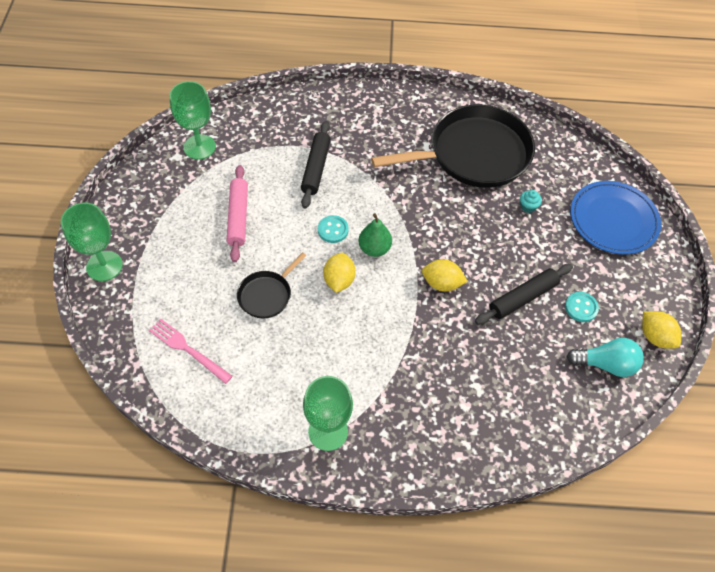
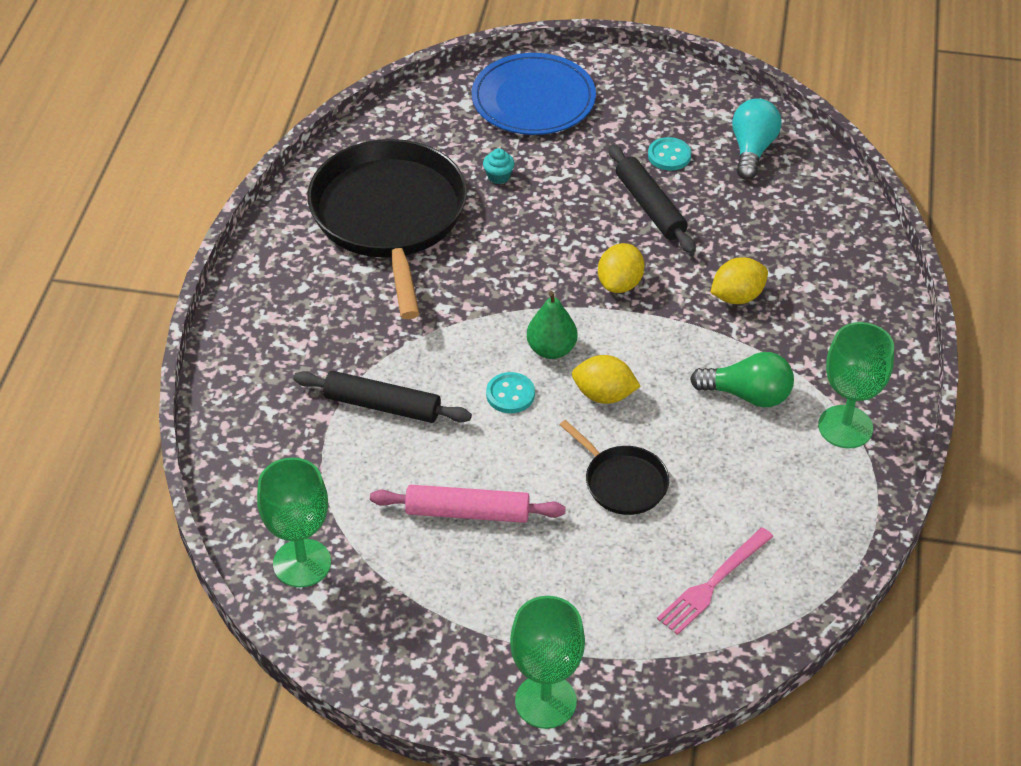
camera: 80 degrees left, 10 degrees down
(350, 366) = (747, 395): none -> green light bulb
(655, 337) = (716, 100): yellow lemon -> yellow lemon (737, 296)

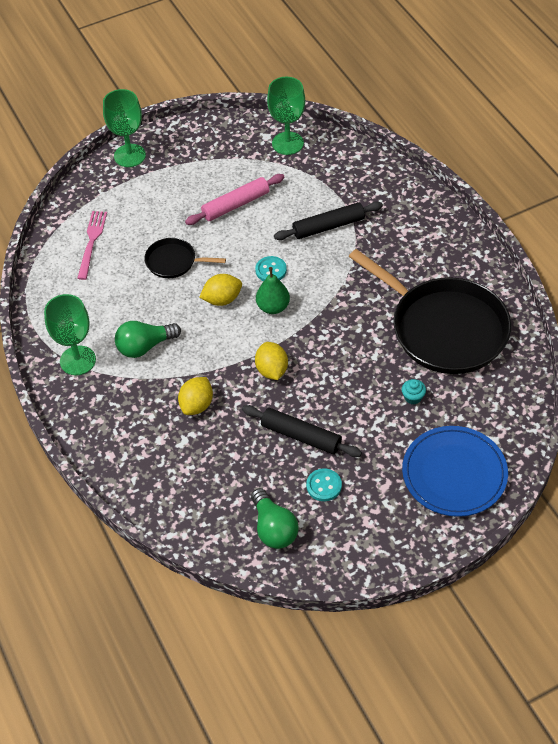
camera: 145 degrees right, 5 degrees up
(752, 150) = (273, 528): turquoise light bulb -> green light bulb

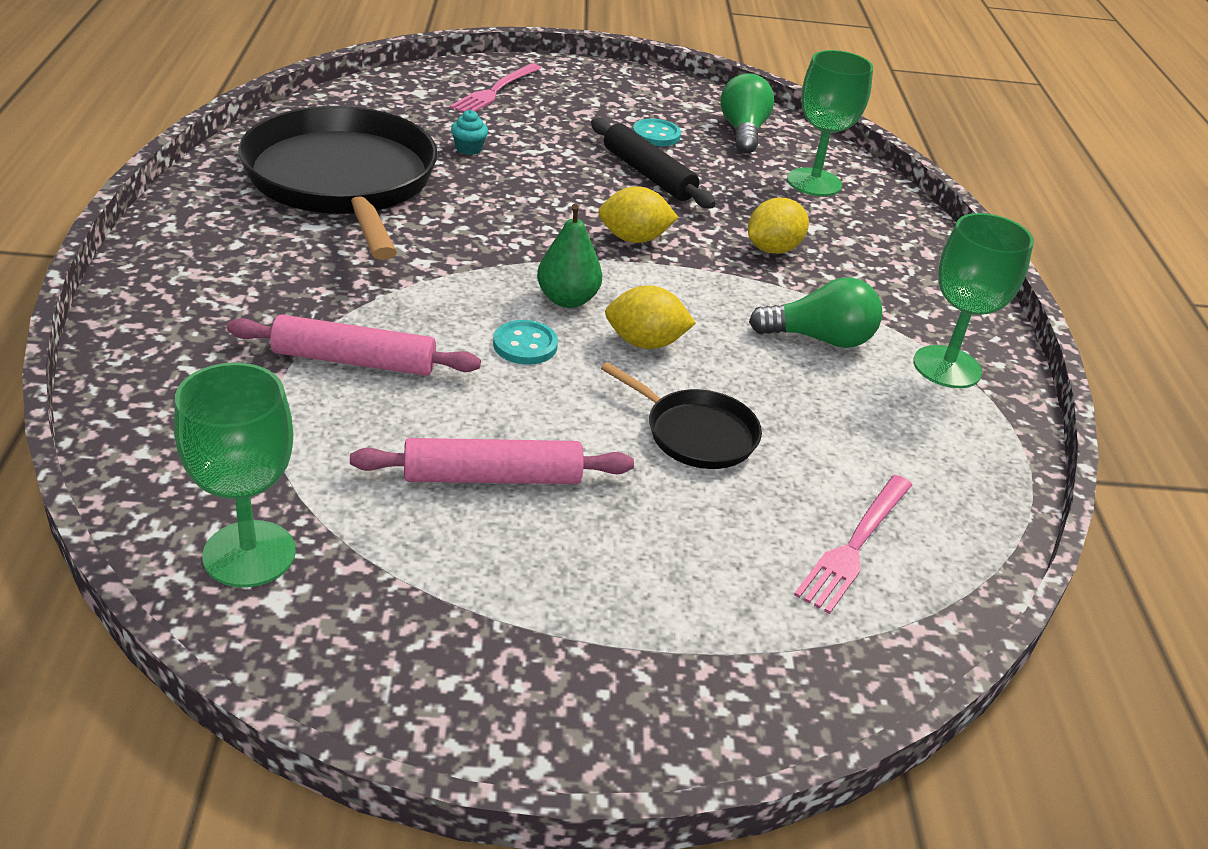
camera: 160 degrees left, 15 degrees down
(129, 155) = (664, 724): green goblet -> green goblet (814, 182)
(272, 370) = (634, 239): yellow lemon -> yellow lemon turned 75 degrees clockwise
(328, 226) = (354, 361): black rolling pin -> pink rolling pin
(454, 473) = (495, 90): blue plate -> pink fork

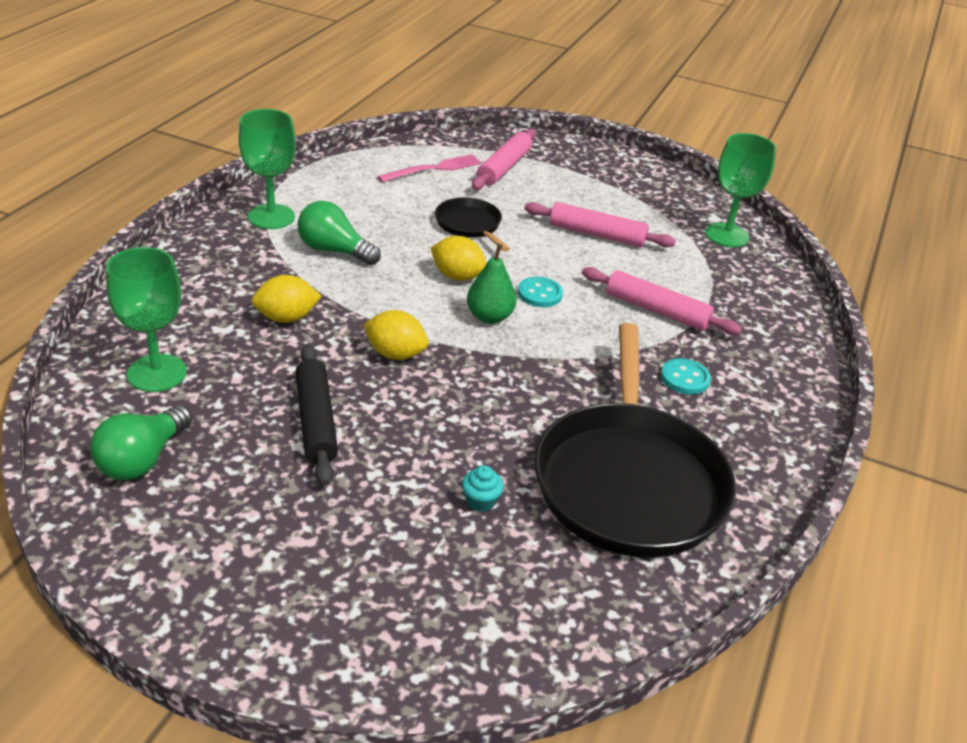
camera: 155 degrees left, 0 degrees up
(495, 90) = (387, 611): pink fork -> none
(656, 135) = (251, 477): turquoise button -> turquoise button (685, 378)
(746, 599) = (504, 167): none -> pink rolling pin

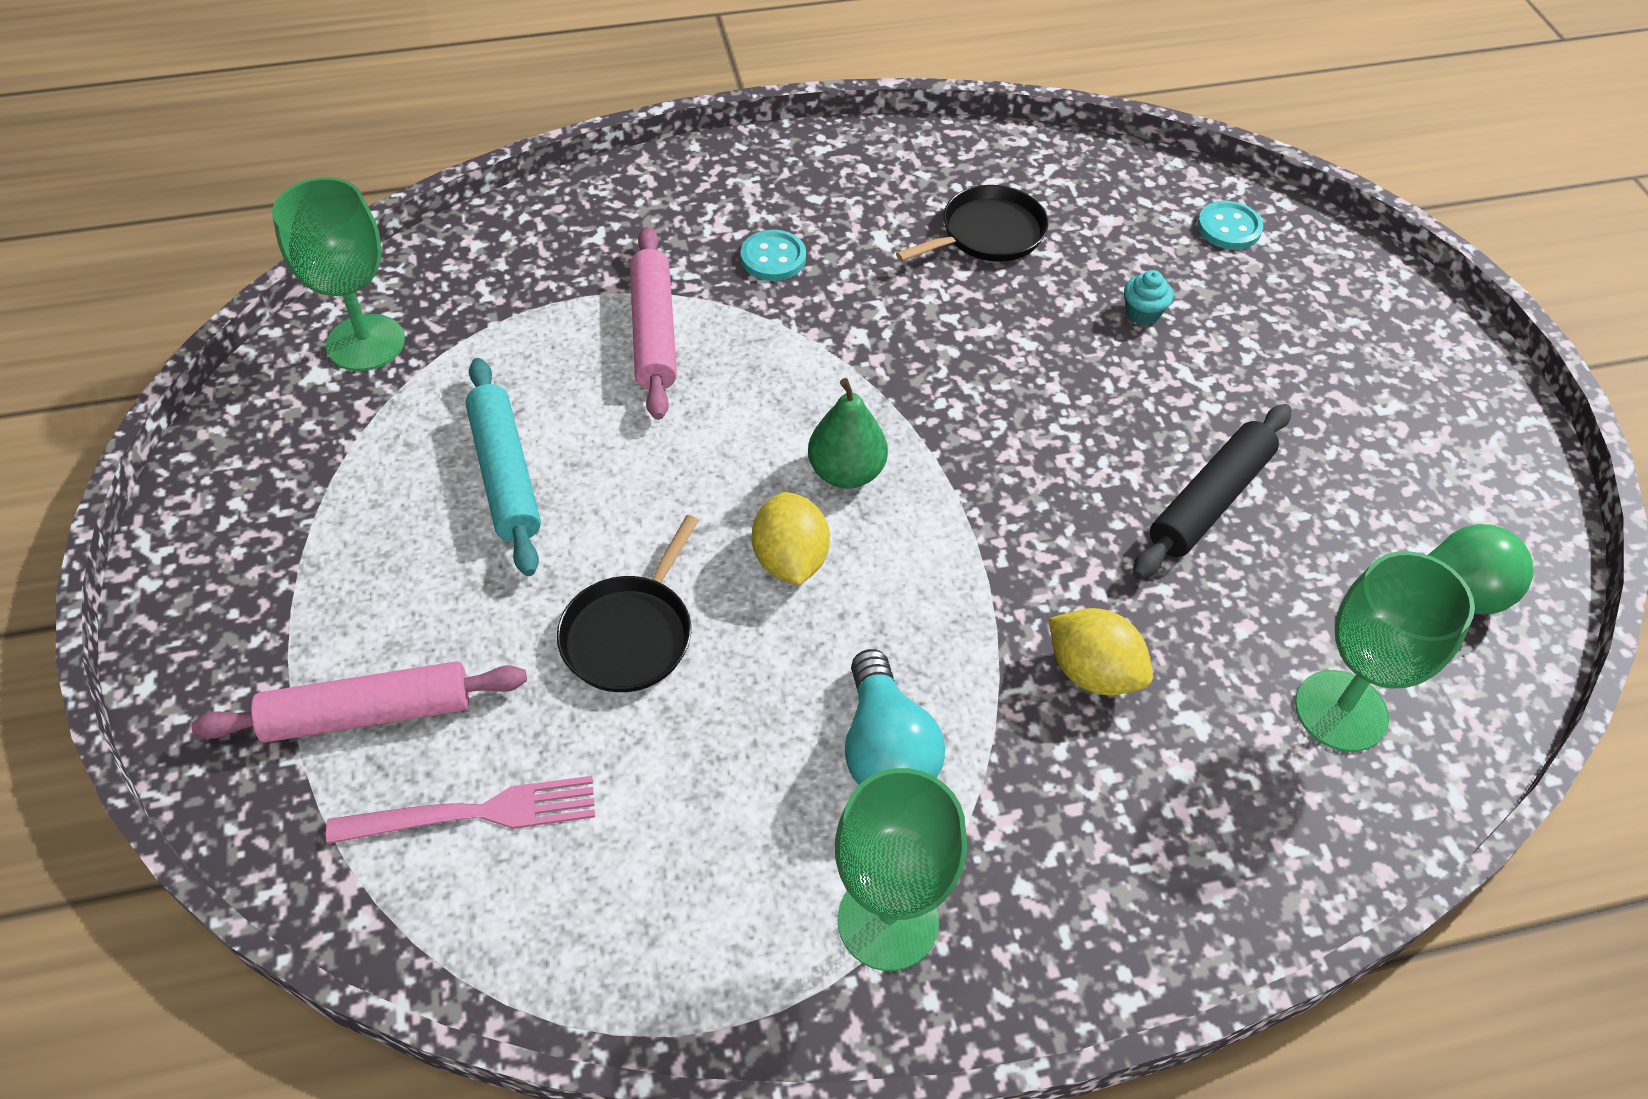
camera: 125 degrees left, 15 degrees up
(334, 250) = (886, 749): green light bulb -> turquoise light bulb
(395, 354) = (1024, 512): yellow lemon -> none
(433, 169) = (474, 814): pink fork -> pink fork turned 150 degrees clockwise
(540, 294) = (737, 453): turquoise button -> turquoise button (1229, 228)
(597, 234) = (506, 474): pink rolling pin -> turquoise rolling pin
(629, 480) = (987, 234): black pan -> black pan, size x0.46

